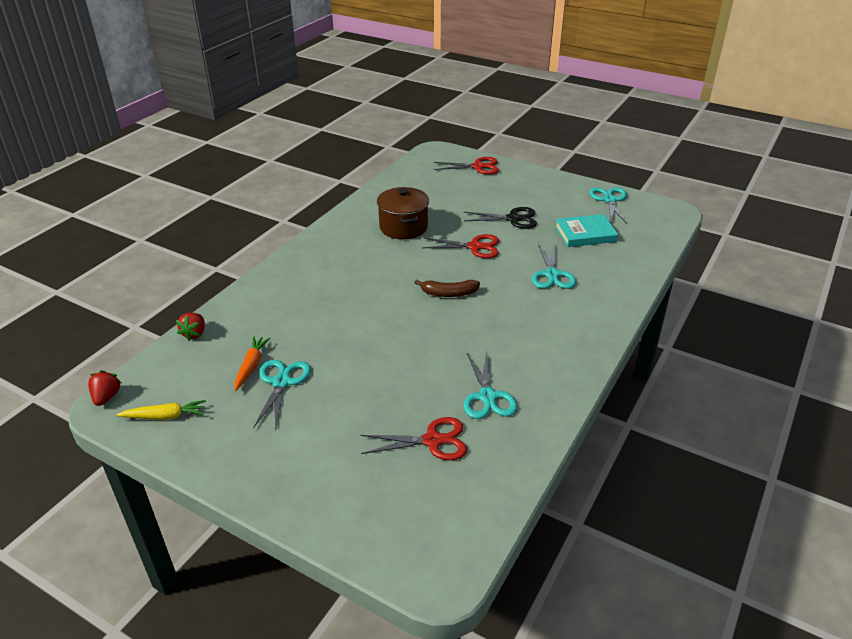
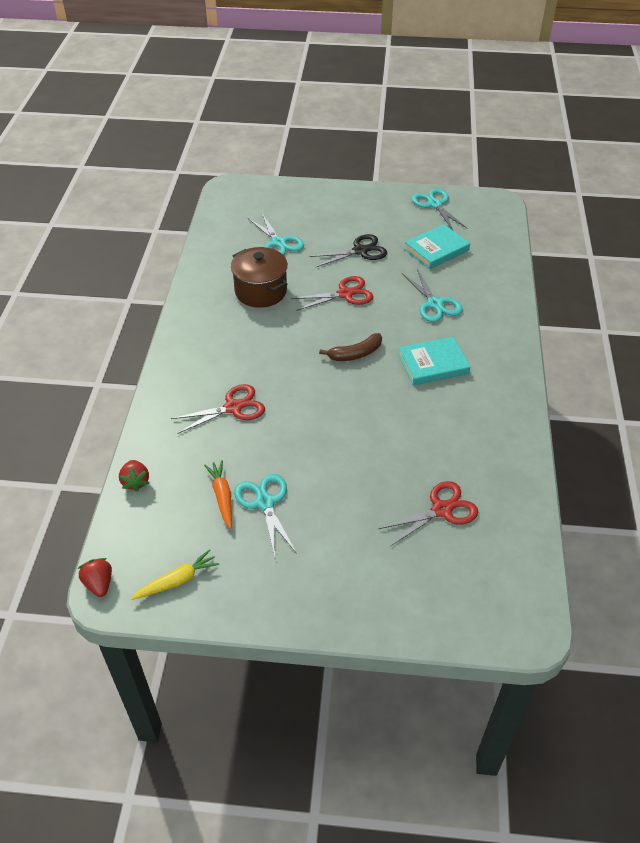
camera: 25 degrees left, 10 degrees up
(478, 167) = (286, 197): red scissors -> red scissors (233, 407)
(487, 397) = (459, 450): turquoise scissors -> turquoise scissors (279, 242)
(514, 320) = (433, 364): none -> turquoise book

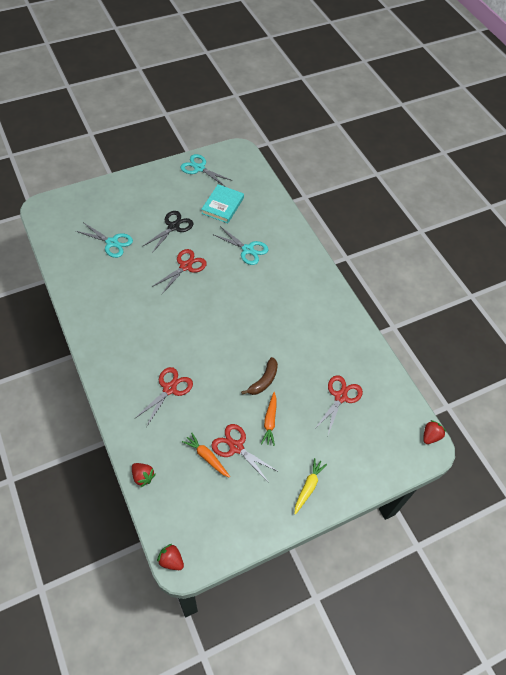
camera: 35 degrees left, 10 degrees up
(177, 581) = (218, 530): yellow carrot -> yellow carrot (308, 487)
(261, 291) = (126, 289): brown pot -> none
(265, 503) = (236, 447): turquoise scissors -> red scissors
(328, 494) = (270, 421): none -> orange carrot
(355, 354) = (222, 310): brown banana -> brown banana (263, 380)
(433, 364) = (274, 296): turquoise book -> none
(542, 616) = (430, 436): none -> red strawberry

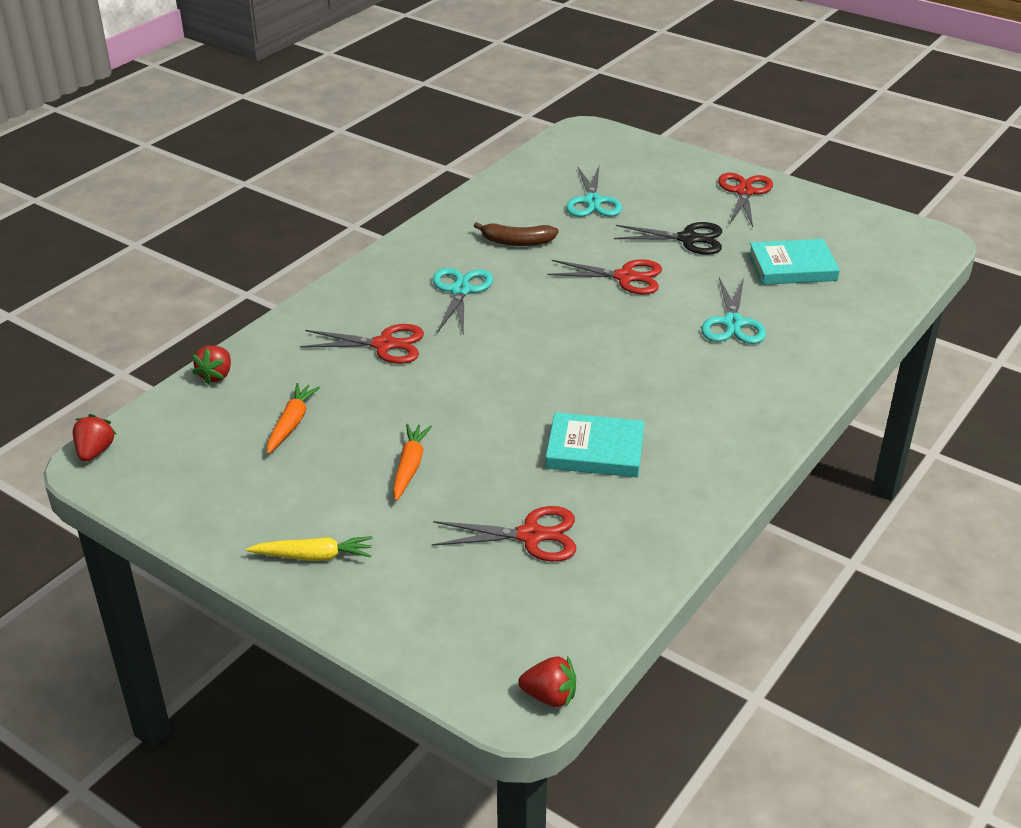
camera: 65 degrees right, 20 degrees down
(199, 168) = (838, 218): turquoise scissors -> turquoise scissors (460, 290)
(236, 447) = (331, 447): red scissors -> red scissors (744, 192)
(263, 380) = (483, 433): brown banana -> brown banana (517, 242)
(270, 421) = (409, 467): orange carrot -> orange carrot turned 120 degrees clockwise
(301, 346) = (595, 450): none -> turquoise book

